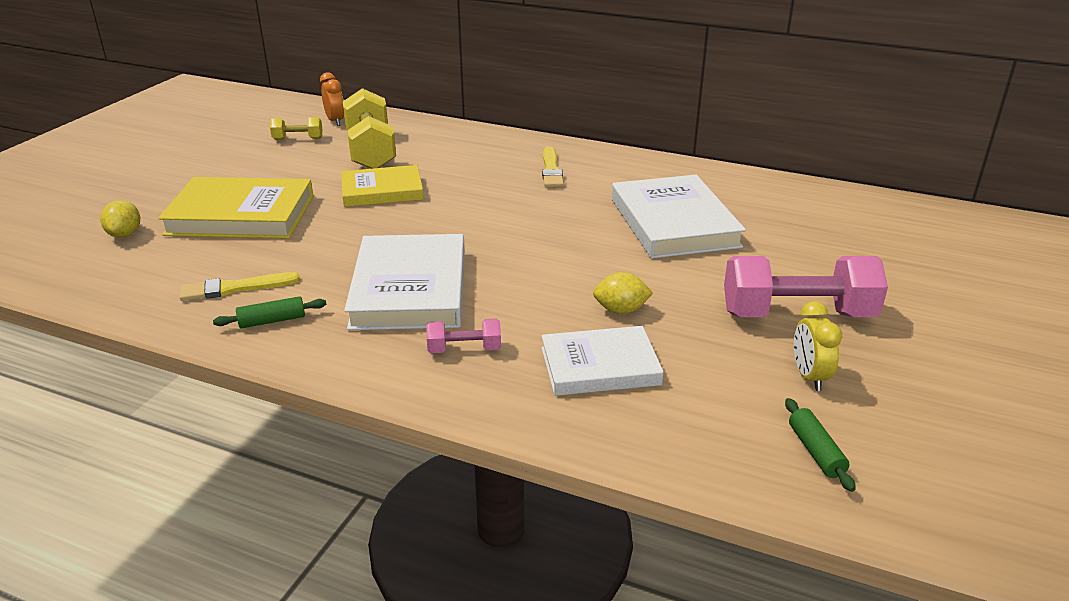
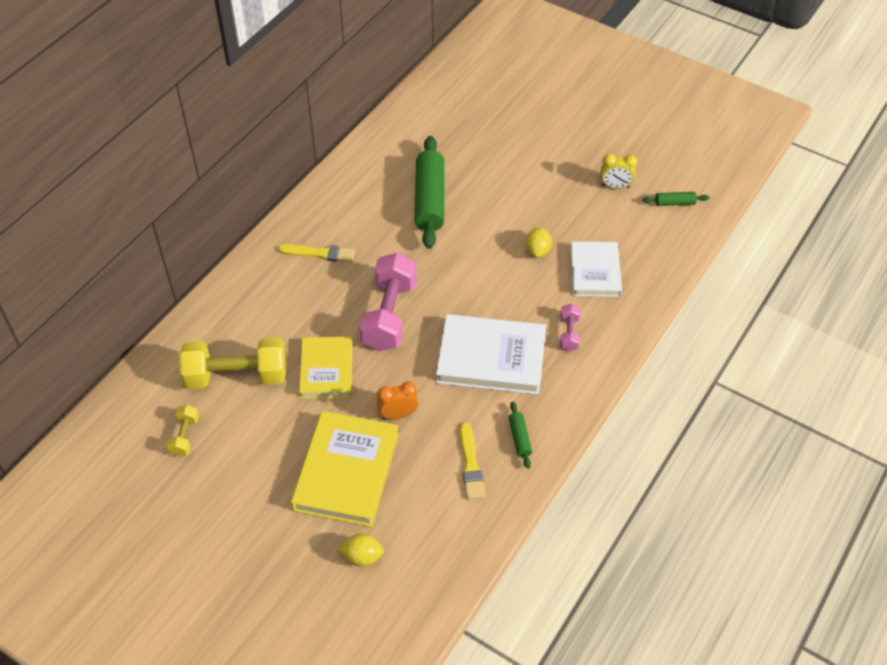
camera: 80 degrees left, 20 degrees up
(335, 121) = (147, 405): orange clock -> orange clock (398, 415)
(674, 223) = (429, 200): white book -> green rolling pin
(797, 314) = (555, 172): pink dumbbell -> pink dumbbell (389, 315)

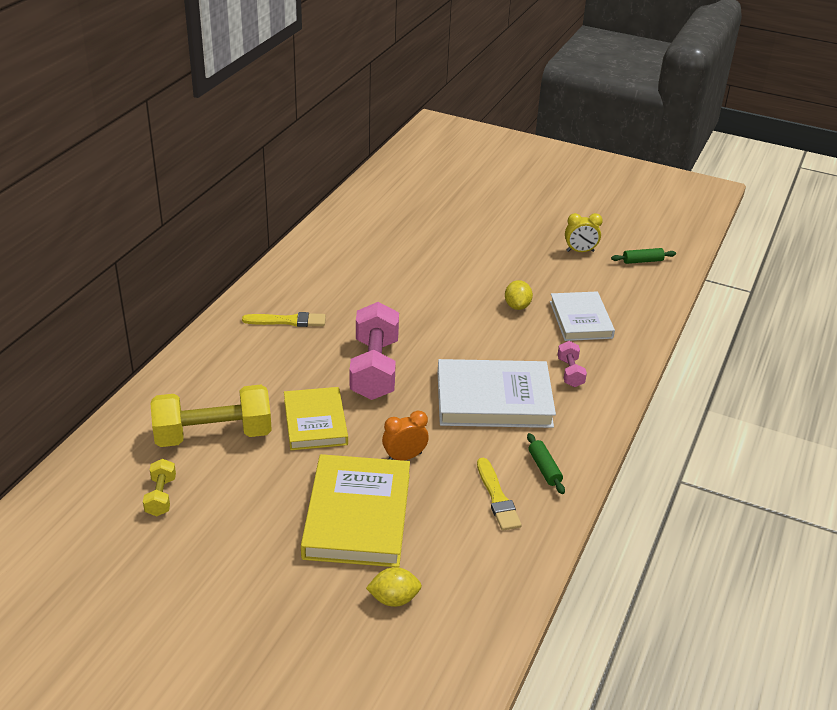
camera: 10 degrees left, 15 degrees down
(429, 200) = (394, 271): green rolling pin -> none

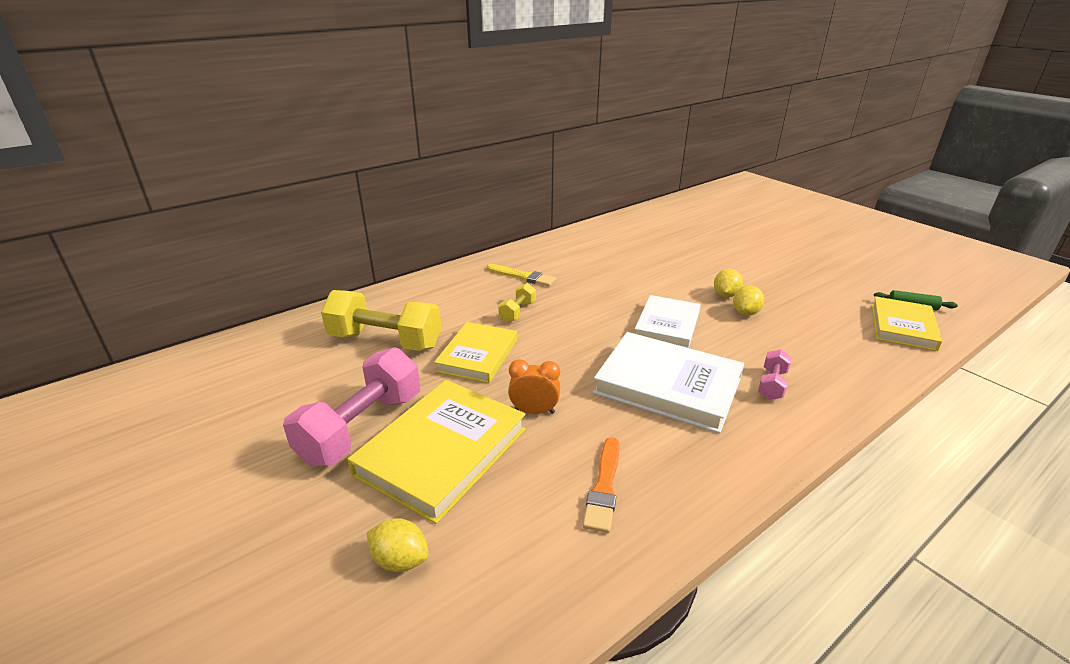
camera: 30 degrees right, 5 degrees down
(161, 496) = (297, 375): yellow dumbbell -> yellow dumbbell (517, 312)
(374, 369) = (567, 328): pink dumbbell -> pink dumbbell (362, 427)
(490, 290) = (725, 295): none -> yellow lemon
(497, 497) = (604, 487): yellow brush -> orange brush
(544, 468) = (682, 474): green rolling pin -> none
(580, 251) = (841, 284): yellow clock -> none
(580, 320) = (811, 340): white book -> white book (667, 325)
(642, 286) = (902, 327): none -> yellow book

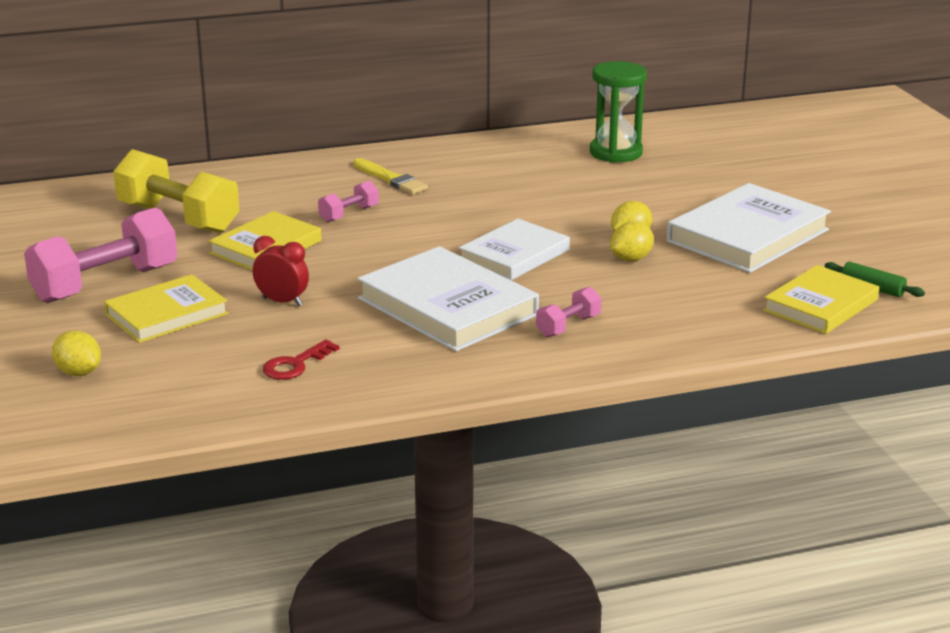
camera: 20 degrees right, 5 degrees down
(442, 451) = (167, 314): yellow book -> yellow book, size x0.66
(517, 312) = (349, 214): yellow dumbbell -> pink dumbbell
(534, 411) = (282, 302): orange clock -> red clock
(604, 487) = (295, 365): orange brush -> red key
(648, 233) = (616, 153): none -> green hourglass
(793, 280) = (748, 235): none -> white book

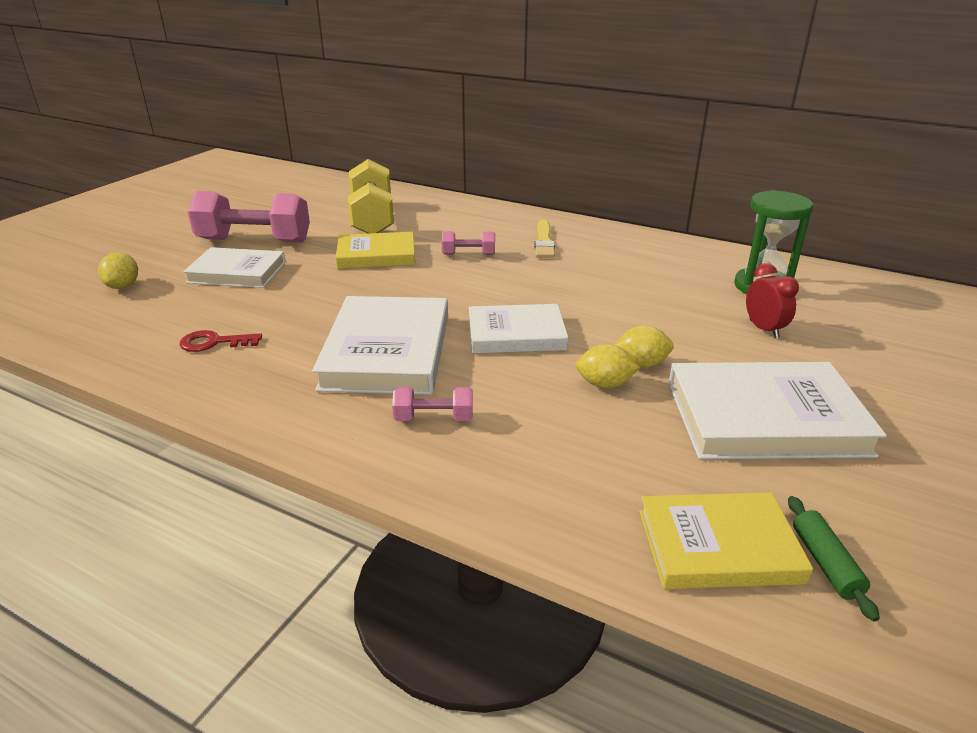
camera: 45 degrees right, 5 degrees up
(167, 314) = (237, 272): yellow book -> white book
(282, 302) = (305, 295): red clock -> red clock (764, 329)

